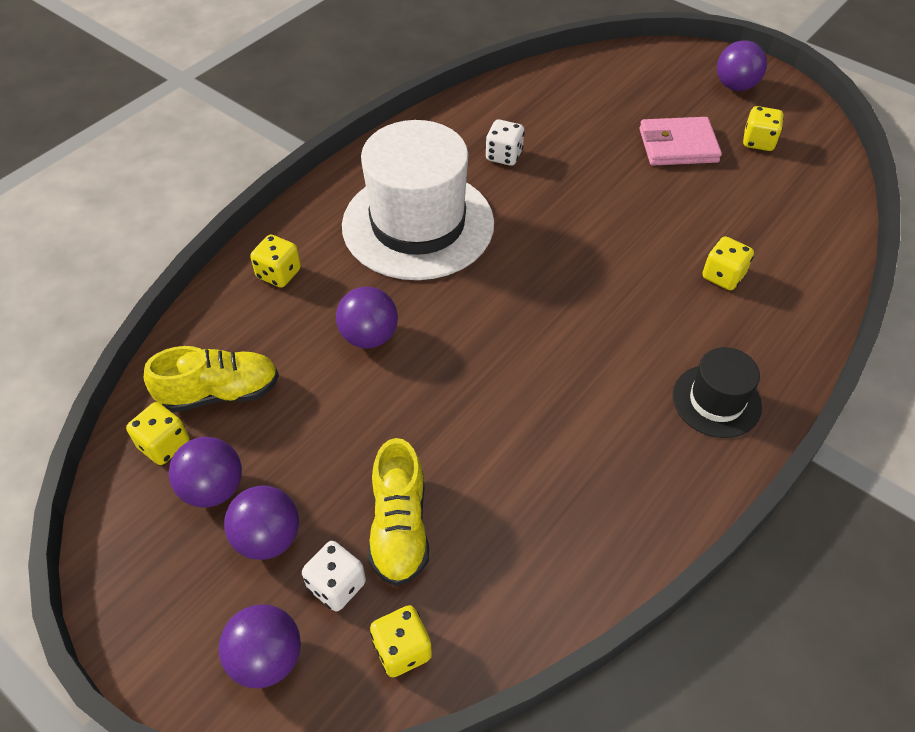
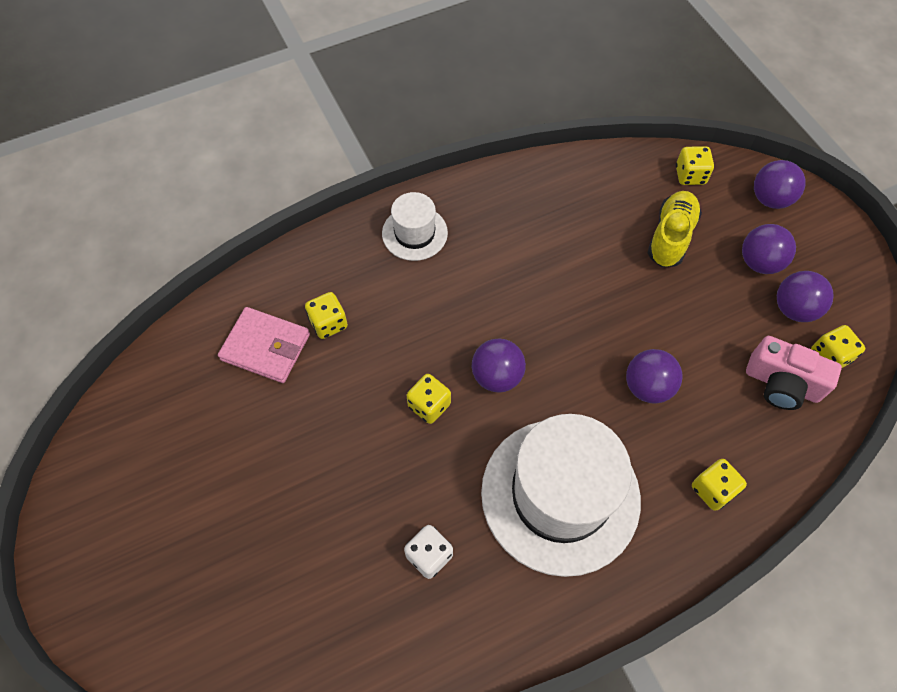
camera: 155 degrees left, 10 degrees up
(220, 393) = (782, 384): yellow shoe -> pink camera
(337, 585) = (720, 220): white dice -> none
(678, 145) = (244, 487): pink wallet -> pink wallet (265, 347)
(716, 401) = (414, 233): black hat -> white hat
(735, 86) = (107, 551): purple ball -> purple ball (497, 376)
(758, 142) = (164, 455): yellow dice -> yellow dice (429, 405)

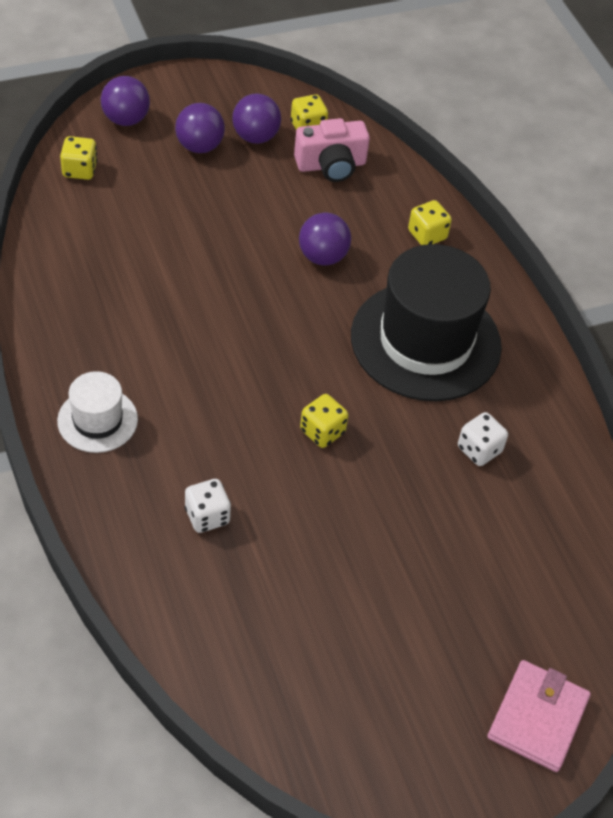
camera: 90 degrees left, 10 degrees down
(265, 347) = (229, 582): pink wallet -> pink wallet (537, 718)
(328, 323) = (207, 516): yellow dice -> white dice
(497, 376) = (296, 370): purple ball -> none
(560, 495) = (425, 341): white hat -> black hat
(670, 237) = (154, 202): yellow shoe -> none
(782, 384) = (331, 165): pink camera -> pink camera turned 45 degrees clockwise

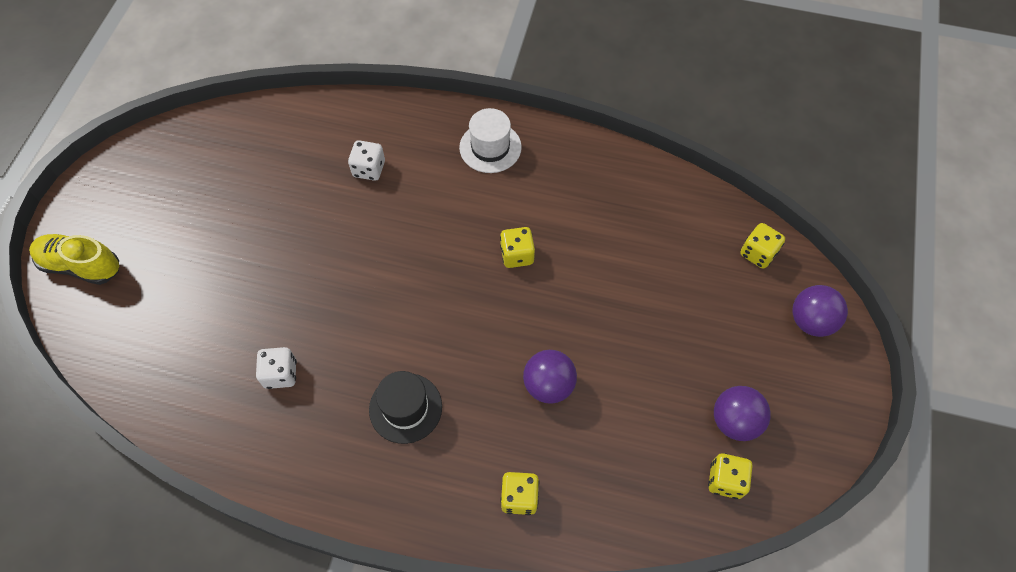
camera: 130 degrees right, 10 degrees up
(199, 146) = (744, 363): purple ball -> none
(322, 431) = (379, 275): yellow dice -> yellow dice (517, 255)
(331, 165) = (660, 468): pink camera -> none
(425, 341) = (405, 408): black hat -> black hat, size x0.49
(537, 718) = (81, 265): pink wallet -> yellow shoe

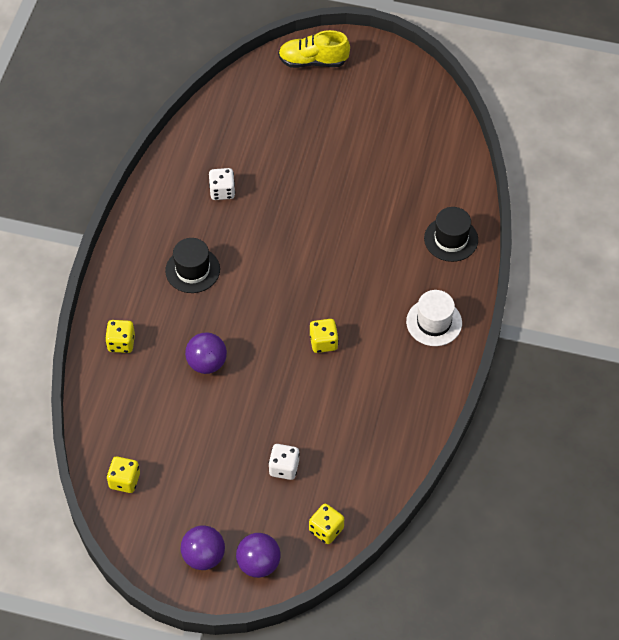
camera: 90 degrees right, 5 degrees down
(81, 265) = (313, 61): yellow shoe -> yellow shoe turned 105 degrees counterclockwise
(369, 169) = (407, 234): white dice -> white dice (284, 468)
(380, 128) = (451, 239): none -> black hat
(735, 421) = (171, 493): purple ball -> purple ball (204, 556)

